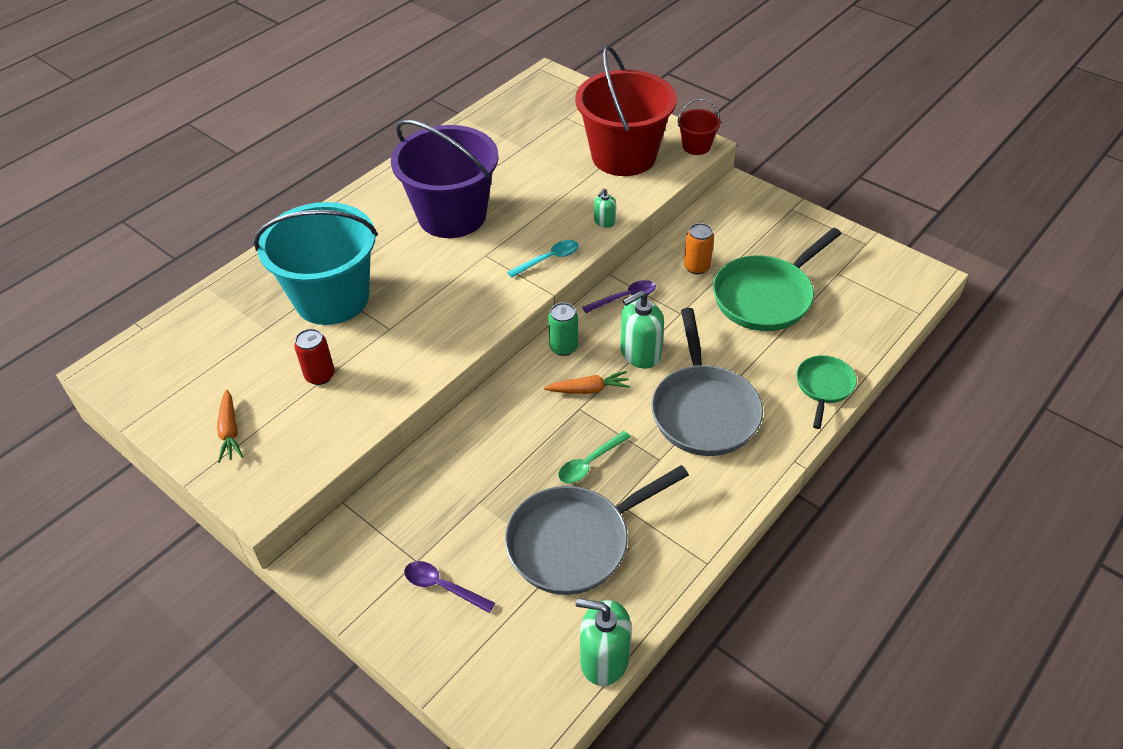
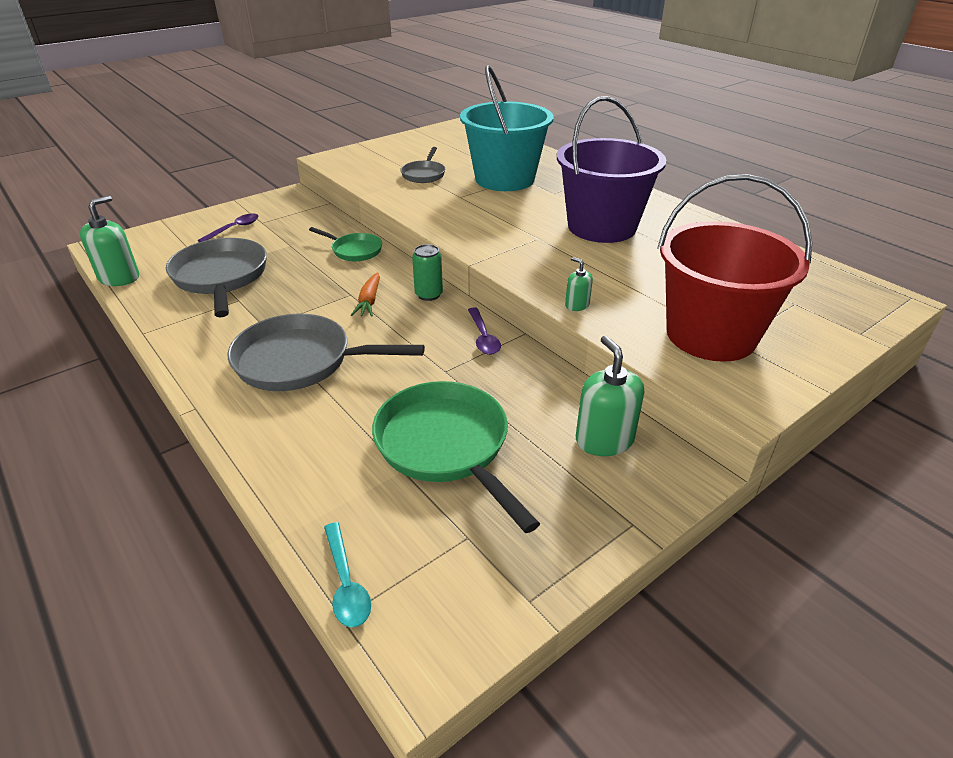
camera: 100 degrees right, 10 degrees down
(230, 431) = (391, 151): orange carrot -> none
(320, 375) = (424, 174): red can -> grey pan
(549, 259) = (522, 267): turquoise spoon -> turquoise spoon (346, 584)
(589, 463) = (288, 292): green spoon -> none
(640, 353) = (398, 335): green soap dispenser -> green soap dispenser (604, 440)
(696, 146) = (742, 401): red bucket -> none
(696, 267) = (519, 397): orange can -> none
(824, 387) = (272, 458): green pan -> green pan (354, 250)

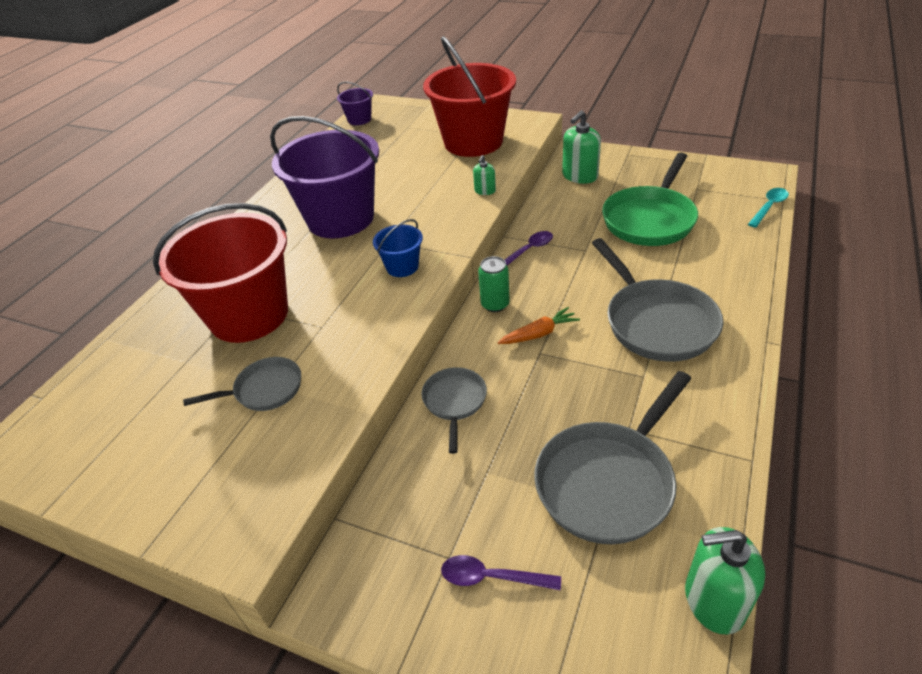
camera: 115 degrees left, 5 degrees up
(354, 250) = (454, 402): green pan -> grey pan
(493, 235) = (402, 267): none -> blue bucket
(504, 179) = (249, 315): turquoise bucket -> red bucket
(842, 279) = (359, 119): none -> purple bucket

